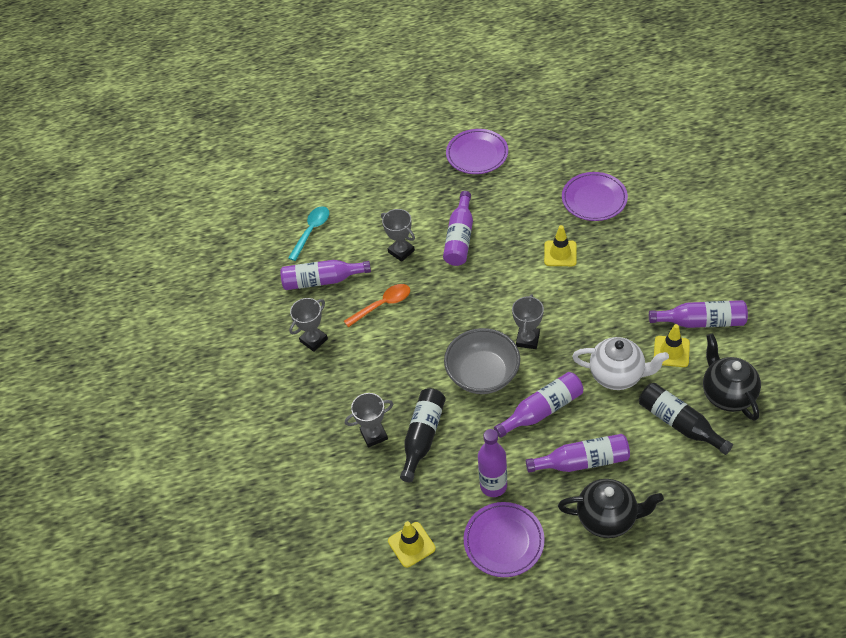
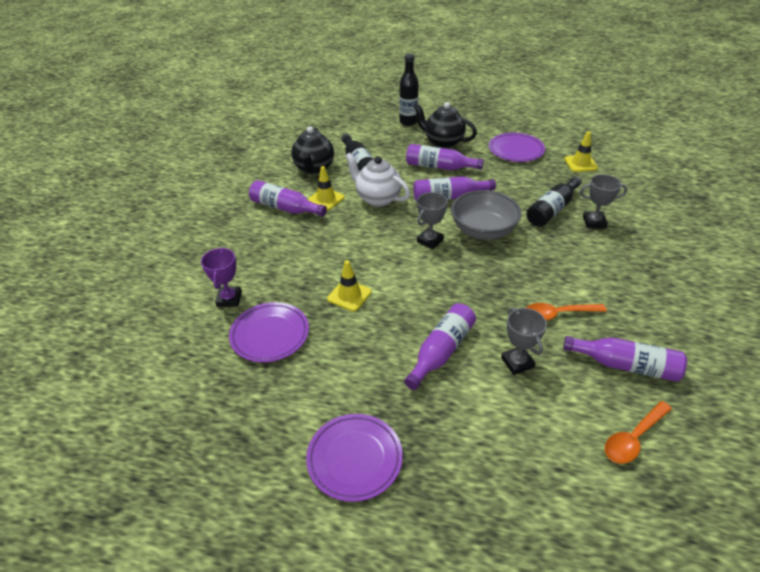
camera: 160 degrees left, 10 degrees down
(311, 231) = (633, 438): turquoise spoon -> orange spoon
(313, 340) = (642, 307): grey trophy -> none
(493, 486) = (509, 173): purple bottle -> none
(653, 211) = (229, 299): none -> purple trophy
(685, 550) = (408, 122): none -> black bottle

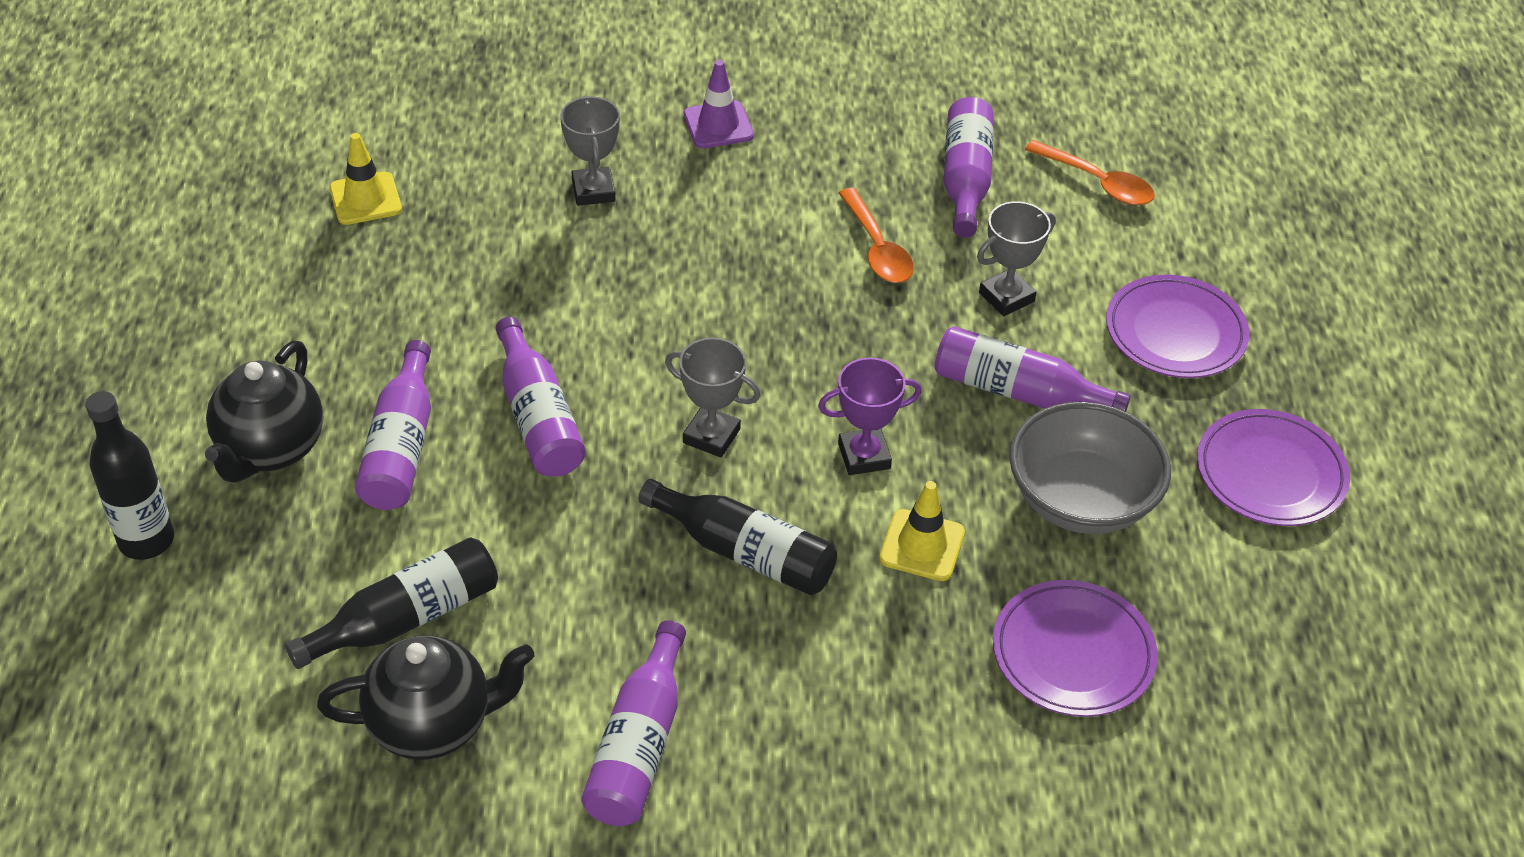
camera: 105 degrees left, 5 degrees up
(229, 299) = (1002, 760): purple trophy -> purple trophy (864, 456)
(326, 199) = (583, 662): yellow traffic cone -> none
(377, 199) = (564, 552): white teapot -> none
(483, 230) = (656, 352): grey bowl -> grey bowl (1081, 499)
(516, 150) = (308, 306): purple plate -> purple plate (1175, 332)
(552, 210) = (560, 248): black bottle -> black bottle (745, 552)
(655, 268) = (718, 125): none -> purple traffic cone

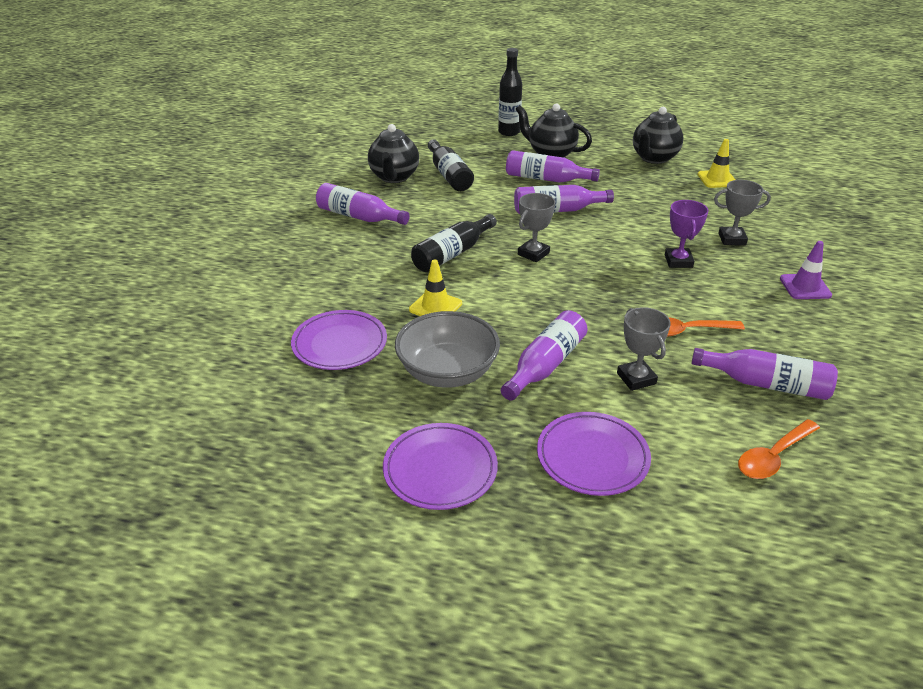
camera: 105 degrees right, 10 degrees down
(277, 284) = (654, 158): none -> black teapot
(864, 456) = (506, 298): purple trophy -> purple trophy (678, 261)

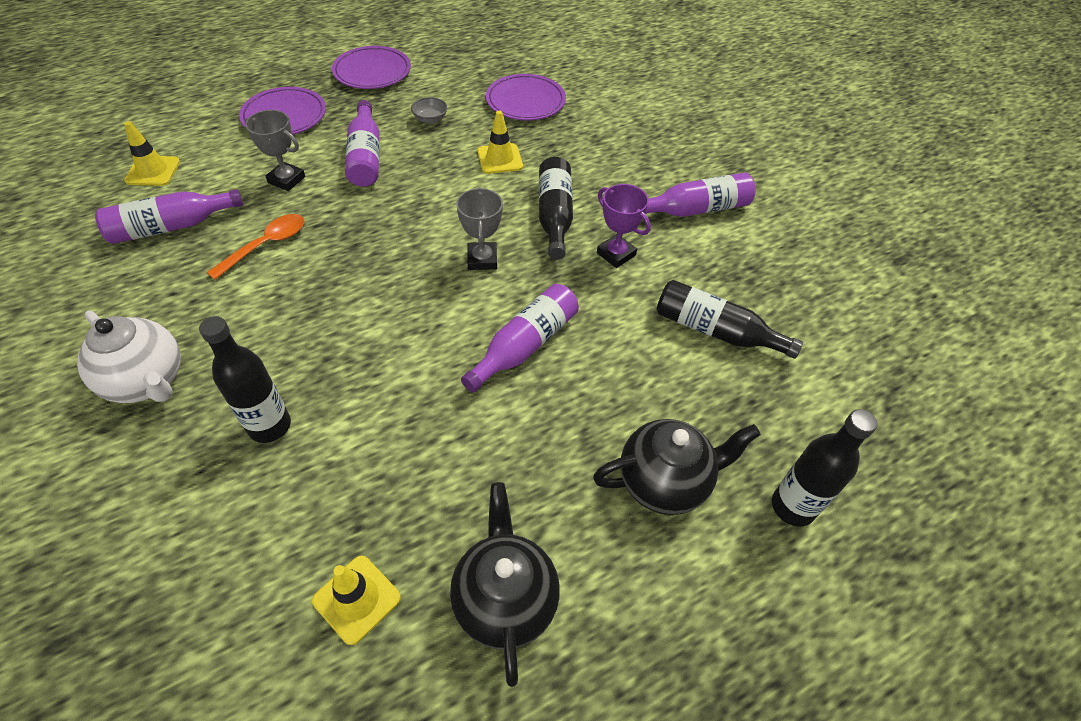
camera: 135 degrees right, 15 degrees up
(394, 177) = (760, 286): black teapot -> none
(447, 372) = (430, 119): grey bowl -> grey bowl, size x0.42
(546, 179) = (602, 405): purple bottle -> none
(678, 261) = (320, 339): purple trophy -> purple trophy (616, 254)
(732, 239) = (269, 426): grey trophy -> black bottle
(773, 457) = (153, 171): orange spoon -> yellow traffic cone
(805, 287) = (148, 381): purple traffic cone -> white teapot

